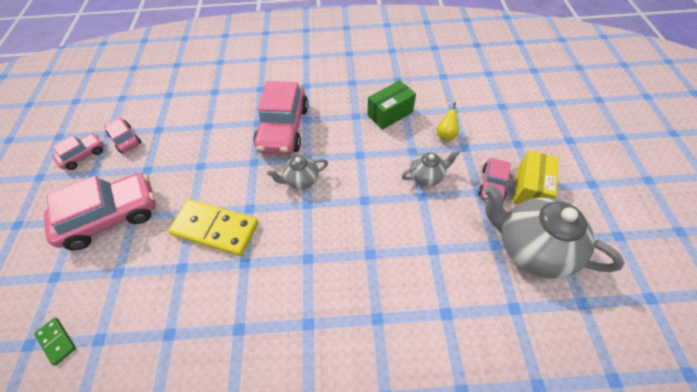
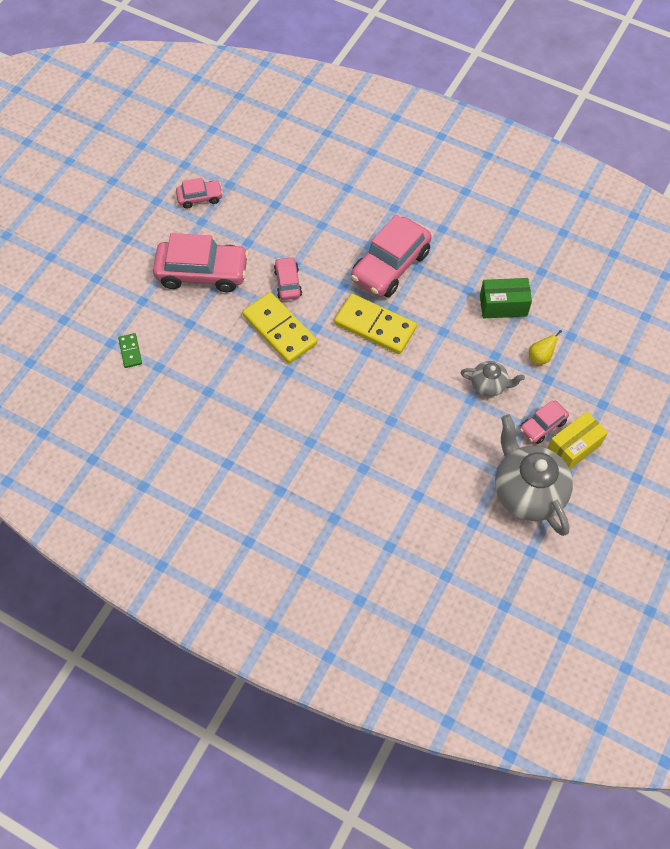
camera: 30 degrees right, 5 degrees up
(126, 139) = (242, 200): pink car -> pink car (288, 283)
(301, 180) = (375, 326): grey teapot -> yellow domino

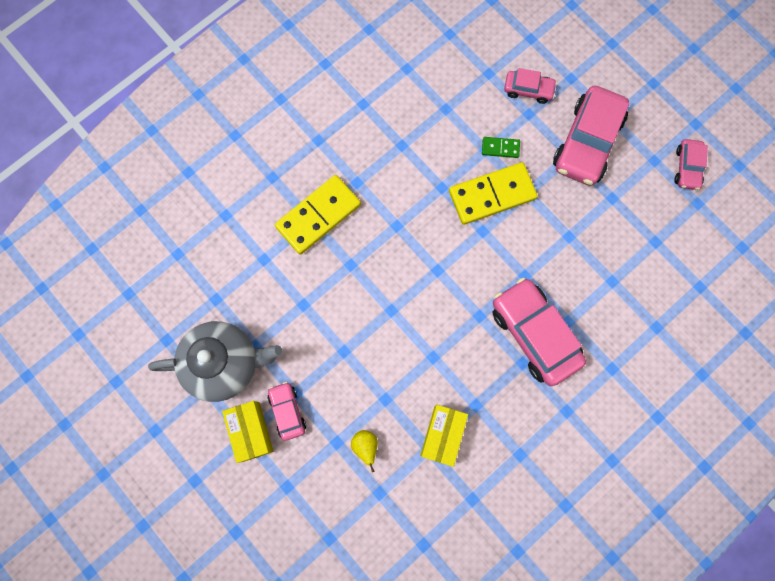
camera: 110 degrees right, 15 degrees up
(130, 351) = (515, 53): green domino -> green domino (500, 148)
(288, 283) = (547, 221): pink car -> pink car (528, 90)
(375, 326) = (464, 289): yellow domino -> yellow domino (318, 215)
(489, 385) = (353, 377): grey teapot -> none
(503, 306) = (442, 435): green box -> yellow box

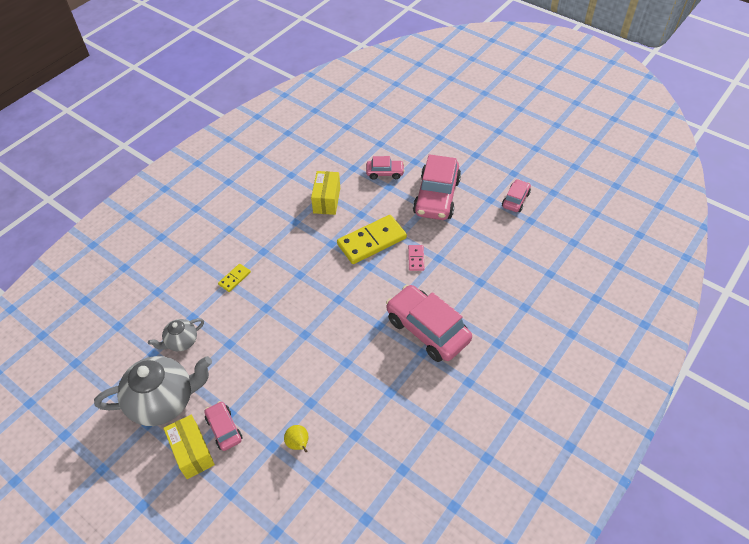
camera: 10 degrees left, 25 degrees down
(249, 291) = (181, 342): none -> grey teapot
(318, 215) = (234, 278): yellow domino -> yellow domino, size x0.47
(442, 435) = (365, 421): yellow box -> yellow box (327, 200)
(500, 148) = (372, 211): green domino -> none
(541, 232) = (416, 258): none -> pink domino
(687, 168) = (515, 200): pink car -> pink car turned 150 degrees counterclockwise

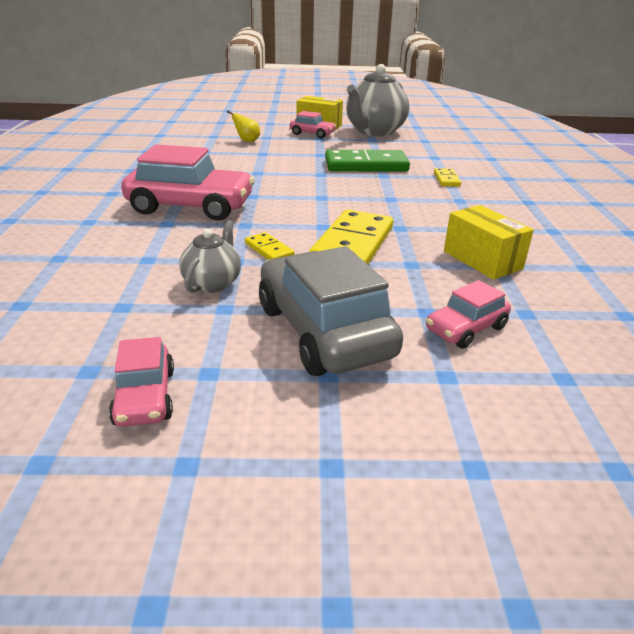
camera: 140 degrees right, 20 degrees down
(181, 342) = (415, 148): grey teapot -> grey teapot (213, 283)
(258, 330) = (366, 165): none -> green domino
(416, 258) = (269, 250): pink domino -> yellow domino
(436, 197) = (324, 331): pink car -> grey car

